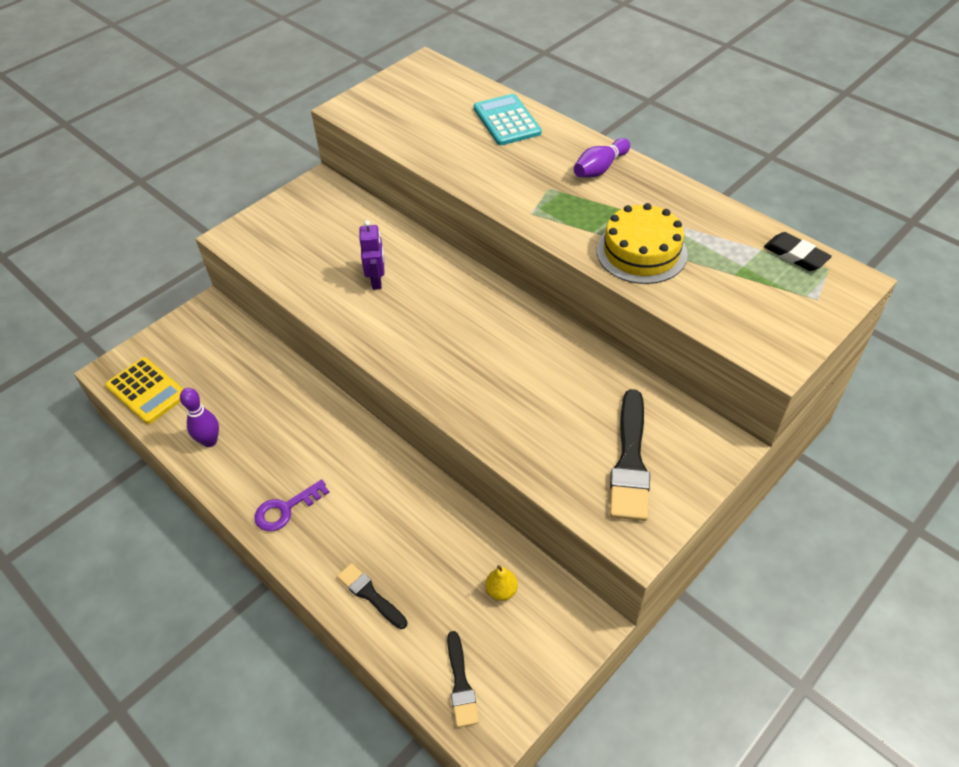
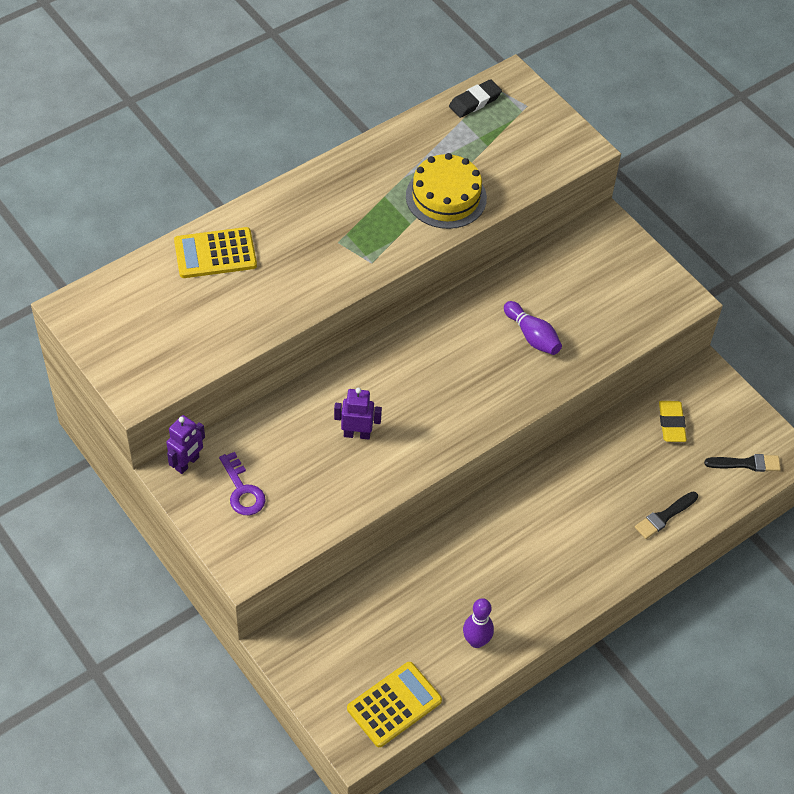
camera: 85 degrees left, 5 degrees up
(285, 509) = (569, 576): purple key -> purple key (242, 490)
(330, 188) = (187, 463): none -> purple robot
(501, 590) = (671, 423): yellow pear -> yellow eraser
(507, 121) = (215, 253): turquoise calculator -> yellow calculator
(600, 168) = (320, 197): purple bowling pin -> purple bowling pin (532, 336)
(630, 461) = (612, 285): black brush -> none

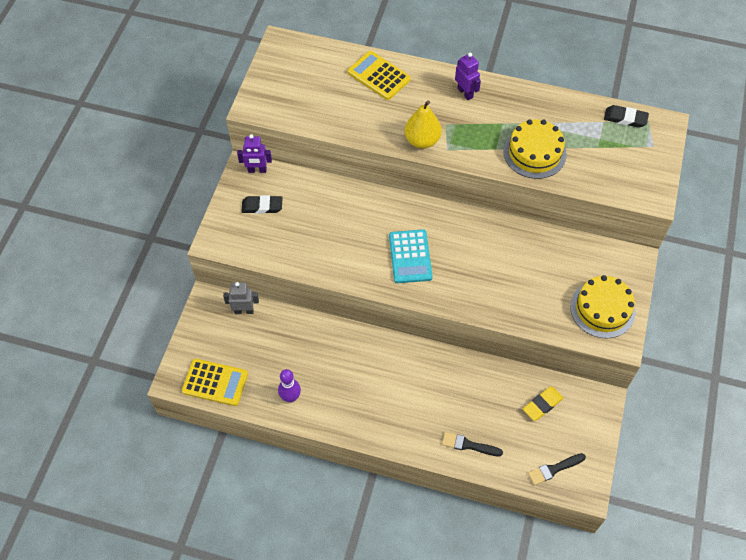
camera: 55 degrees right, 5 degrees up
(242, 490) = (262, 206): purple key -> black eraser
(326, 616) = (244, 310): none -> grey robot
(339, 275) = (422, 140): none -> yellow pear
(357, 434) = (348, 234): purple robot -> purple robot (465, 93)
(436, 399) = (410, 256): none -> turquoise calculator
(532, 336) = (505, 275): purple bowling pin -> none
(639, 287) = (602, 309): none -> yellow cake
(746, 463) = (554, 469): black brush -> black brush turned 105 degrees clockwise

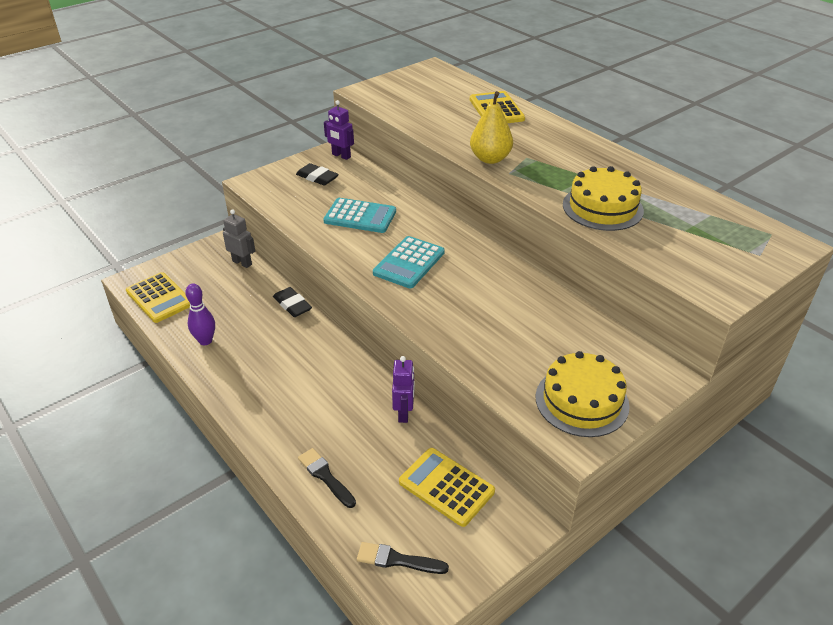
camera: 35 degrees right, 20 degrees down
(335, 230) = (360, 216): none -> turquoise calculator
(465, 93) = (570, 145): purple robot -> purple robot (404, 413)
(542, 405) = (446, 487): yellow eraser -> yellow calculator
(625, 118) = (741, 222): black eraser -> black eraser (292, 305)

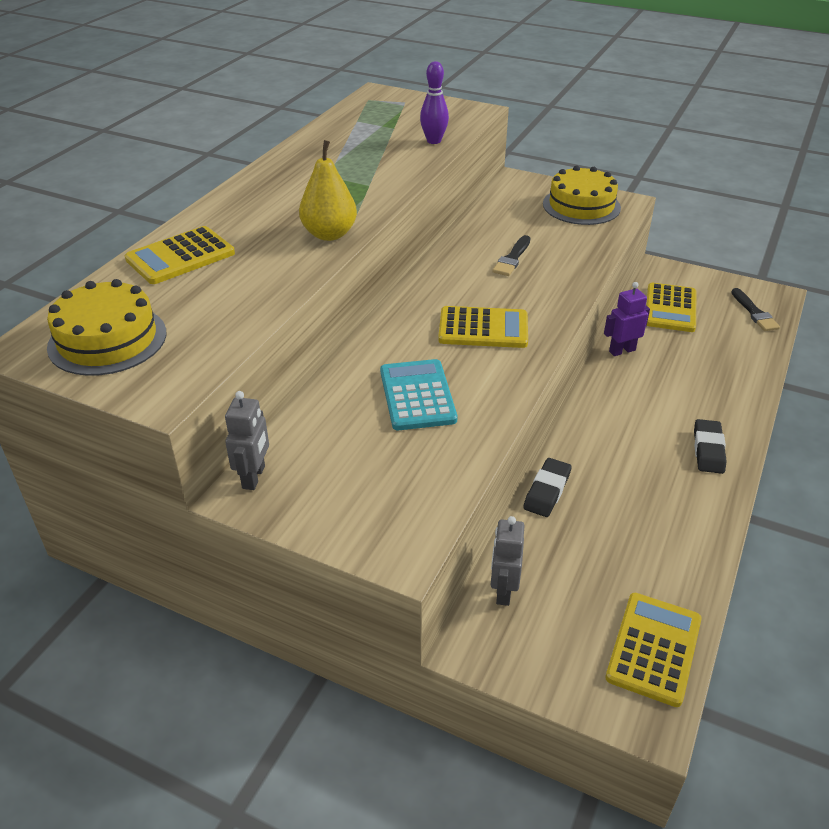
camera: 115 degrees left, 0 degrees up
(205, 341) = (677, 542): purple bowling pin -> purple bowling pin (434, 141)
(317, 177) = (340, 477): black eraser -> black eraser (708, 450)
(325, 476) = (734, 370): black brush -> black brush (512, 258)
(341, 156) = (254, 477): purple robot -> grey robot
(409, 263) = (483, 328): turquoise calculator -> yellow calculator
(602, 207) = (386, 162): yellow cake -> yellow cake (107, 340)

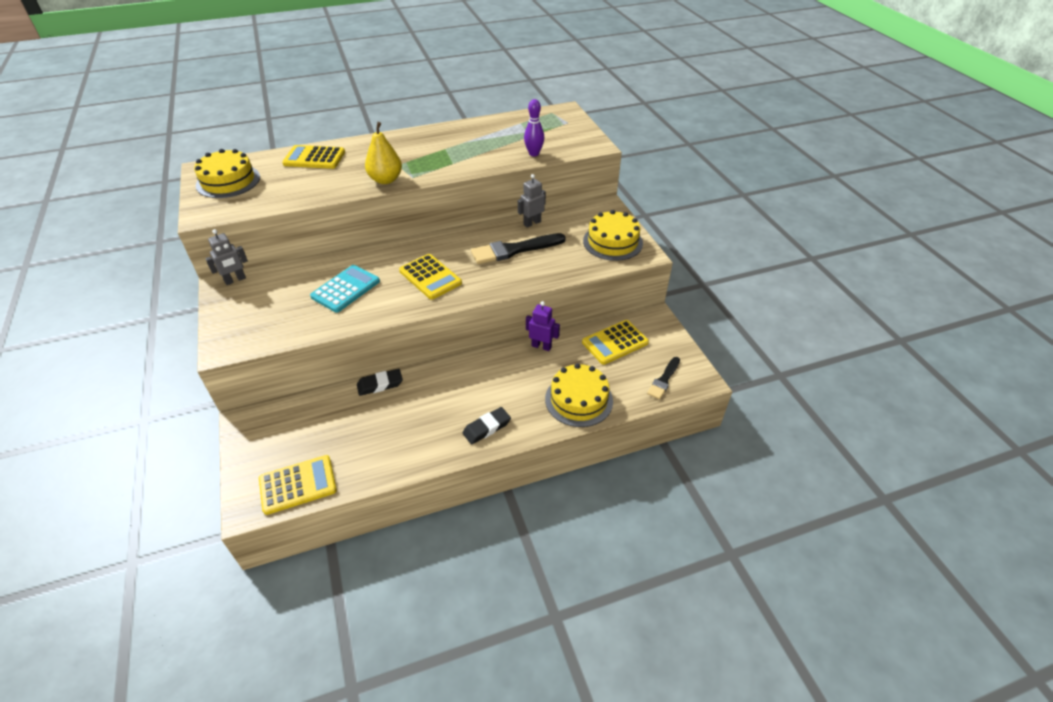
camera: 45 degrees right, 5 degrees up
(503, 591) = (290, 410): grey robot -> grey robot (532, 223)
(512, 258) = (514, 250): black brush -> black brush, size x1.73
(729, 372) = (579, 400): none -> yellow cake

